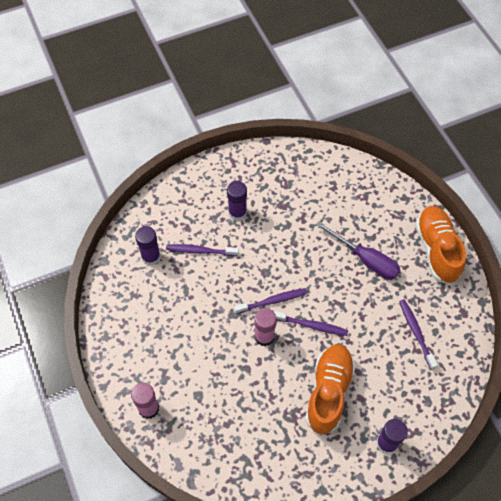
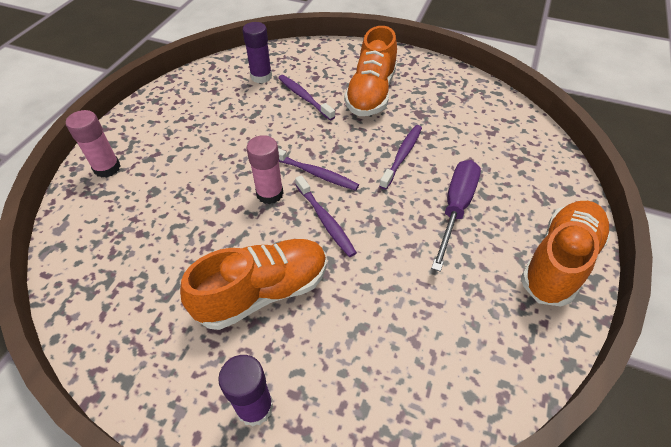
camera: 45 degrees right, 10 degrees down
(237, 213) = (371, 93): purple glue stick -> orange shoe
(365, 259) = (455, 209): purple screwdriver -> purple screwdriver turned 150 degrees counterclockwise
(416, 332) = (435, 322): purple toothbrush -> purple toothbrush (402, 156)

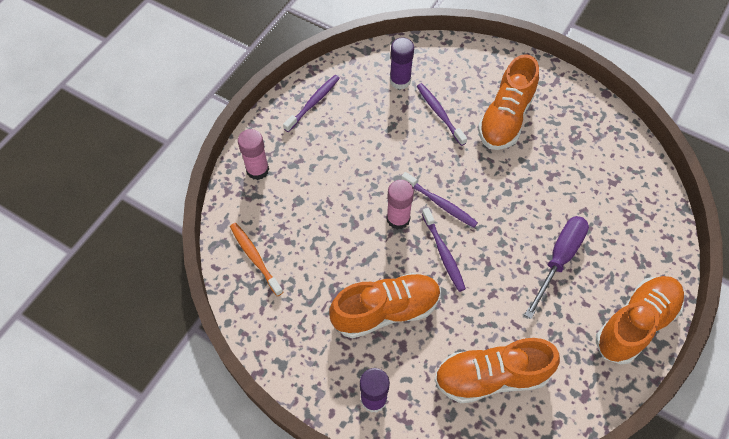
camera: 10 degrees right, 10 degrees up
(97, 257) = (255, 258): none -> orange toothbrush
(402, 156) = (522, 196): purple toothbrush -> purple toothbrush (313, 103)
(406, 350) = (491, 376): none -> orange shoe

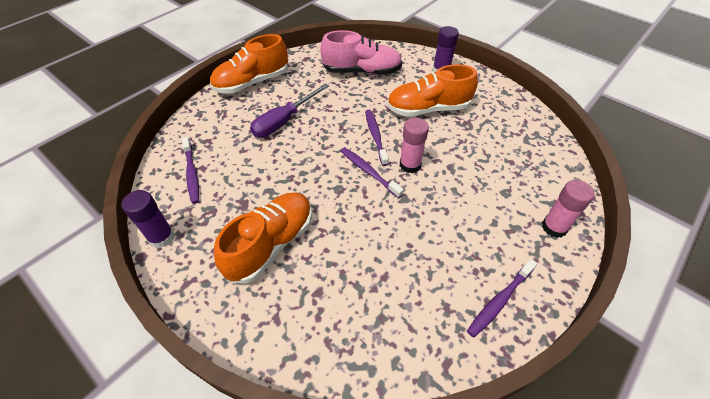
camera: 170 degrees left, 10 degrees down
(255, 258) = (539, 153): orange toothbrush -> none
(400, 81) = (383, 316): purple glue stick -> purple glue stick (161, 237)
(439, 113) = (344, 261): purple toothbrush -> purple toothbrush (192, 174)
(491, 376) = (361, 71): orange shoe -> pink shoe

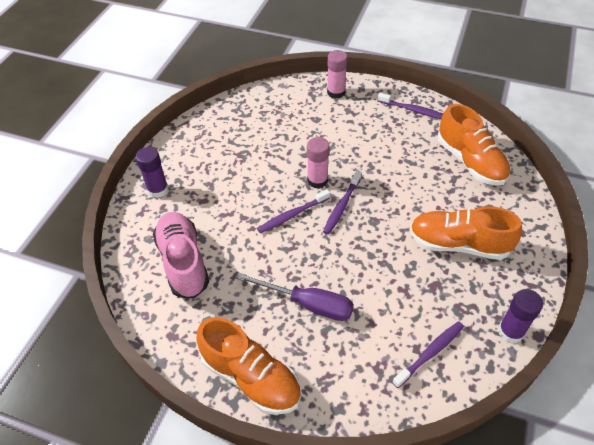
camera: 110 degrees left, 0 degrees up
(428, 109) = (231, 185): orange shoe -> orange shoe (470, 161)

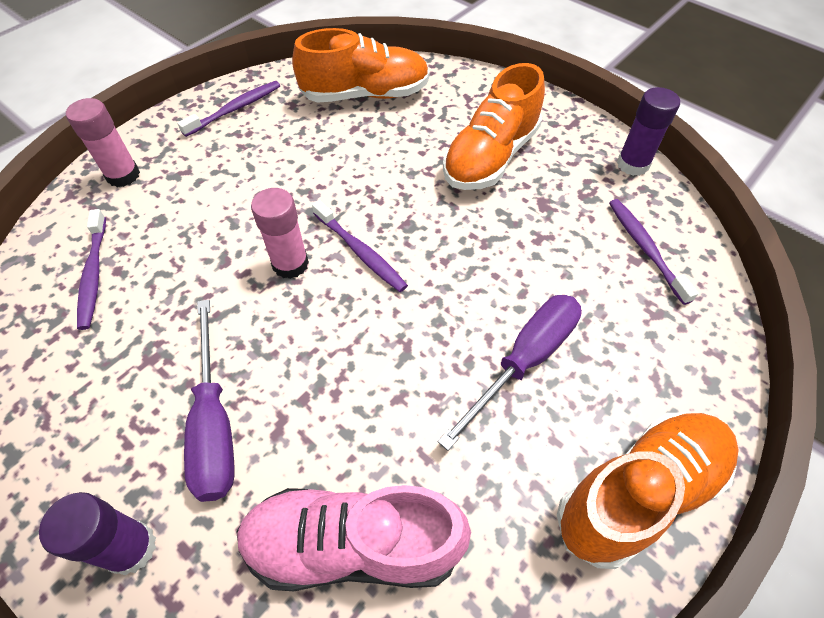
camera: 70 degrees left, 5 degrees up
(218, 191) = (214, 423): none -> purple screwdriver
(292, 215) = (341, 322): purple toothbrush -> purple toothbrush (93, 274)

